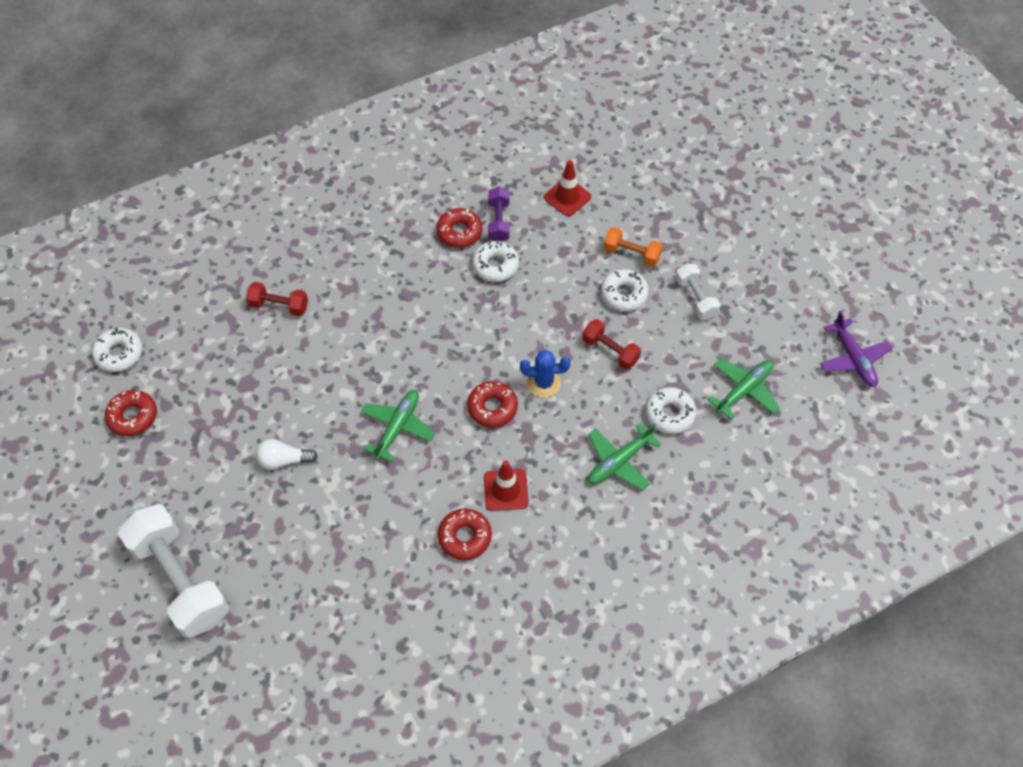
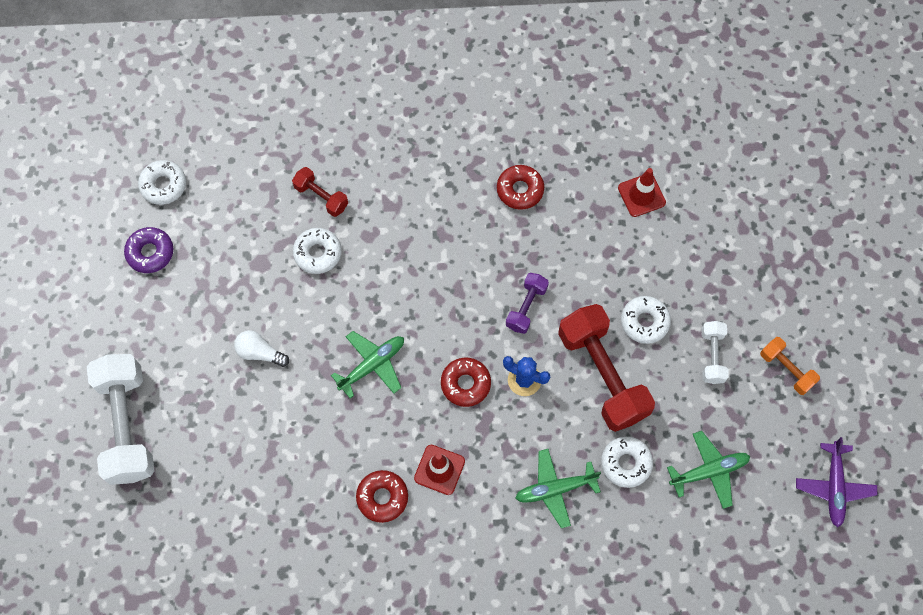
camera: 25 degrees right, 10 degrees up
(133, 416) = (150, 253): red donut -> purple donut
(495, 265) = (537, 239): white donut -> white donut (317, 253)
(499, 222) = (562, 194): purple dumbbell -> purple dumbbell (526, 307)
(610, 351) = (602, 375): red dumbbell -> red dumbbell, size x2.01
(631, 254) = (673, 283): orange dumbbell -> orange dumbbell (786, 369)

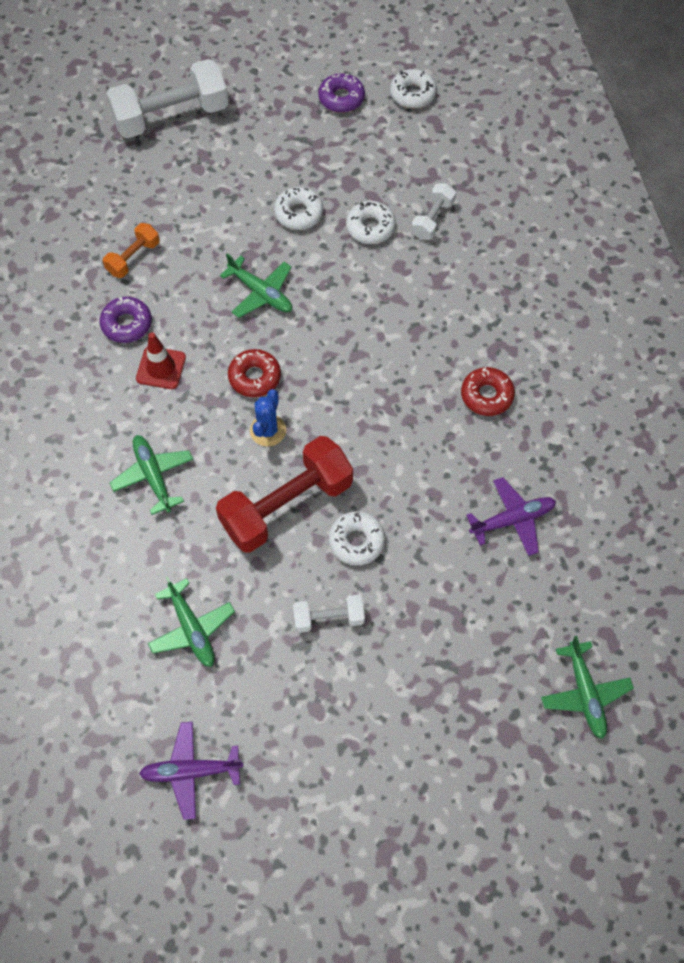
camera: 80 degrees right, 5 degrees down
(260, 353) = (257, 200): white light bulb -> none
(321, 197) = (432, 219): red dumbbell -> white dumbbell
(382, 497) = (127, 324): red donut -> purple donut
(526, 307) = (350, 421): purple dumbbell -> none
(626, 463) = (190, 541): white donut -> white donut (299, 213)
(641, 195) = (512, 520): red traffic cone -> purple plane
(786, 369) = (327, 704): orange dumbbell -> orange dumbbell (133, 258)
(795, 176) = (585, 693): none -> green plane

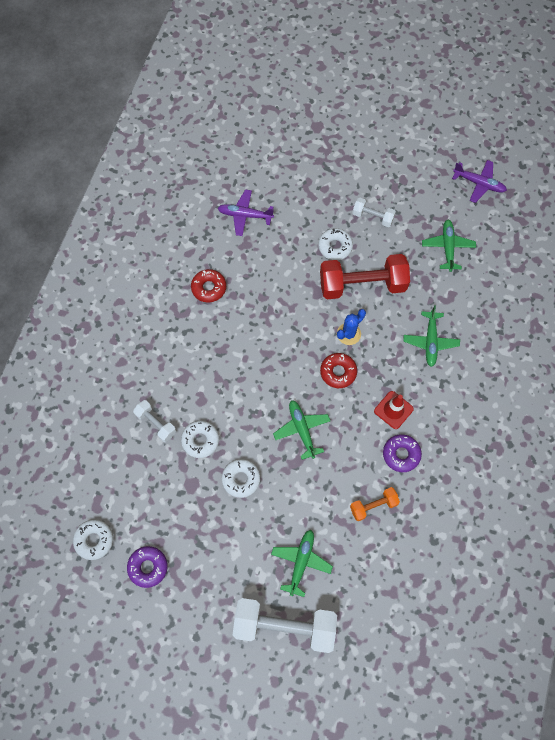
camera: 150 degrees left, 5 degrees up
(432, 219) = (156, 423): white dumbbell -> white dumbbell turned 75 degrees clockwise
(585, 693) = (269, 124): green plane -> green plane (301, 562)

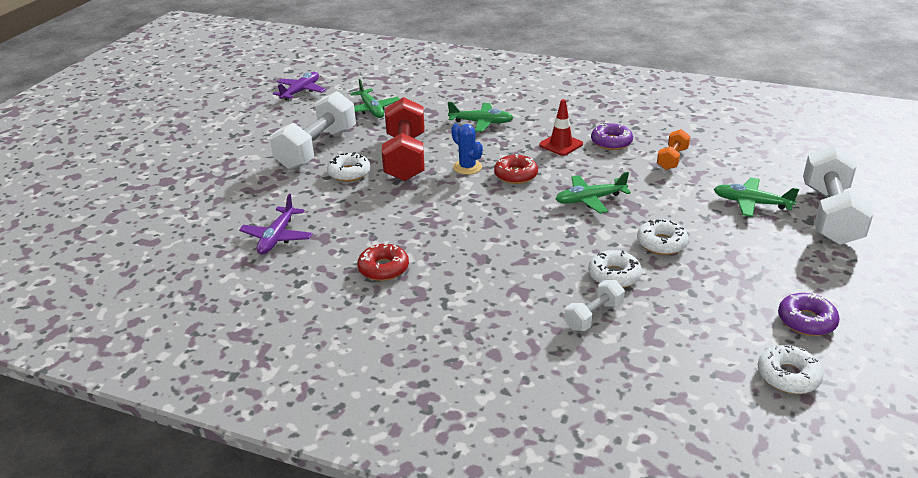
camera: 85 degrees left, 35 degrees down
(372, 217) = (317, 149): white dumbbell -> white dumbbell, size x2.01
(373, 506) = (672, 159): orange dumbbell -> orange dumbbell turned 45 degrees clockwise
(447, 247) = (371, 109): green plane -> green plane turned 120 degrees counterclockwise

